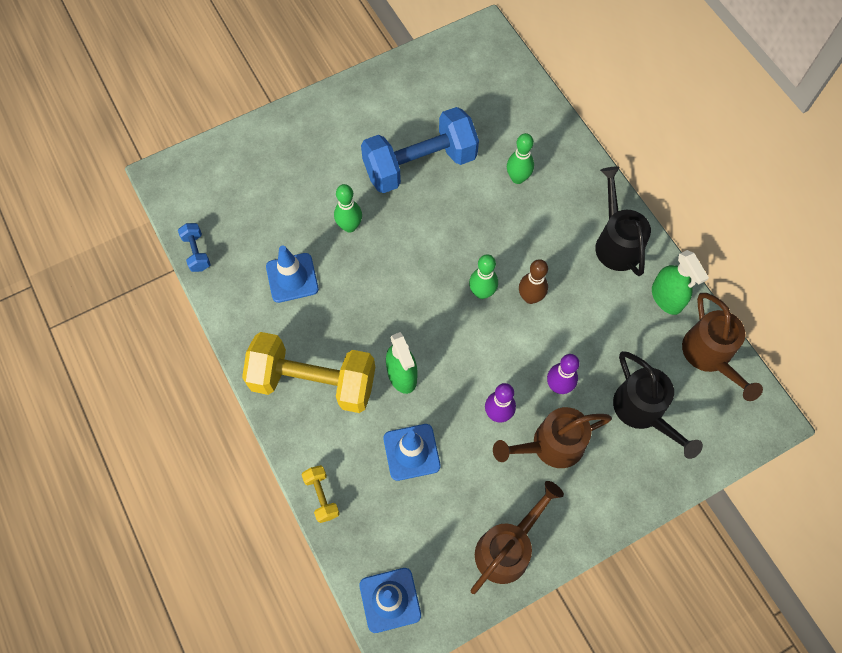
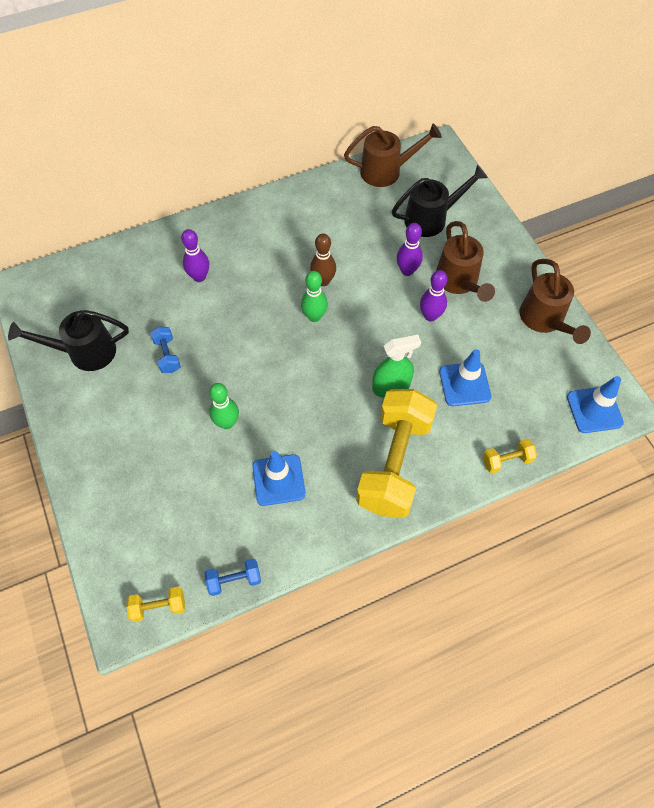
camera: 85 degrees left, 5 degrees down
(175, 198) = (158, 607): none -> yellow dumbbell
(420, 165) = (167, 355): blue dumbbell -> blue dumbbell, size x0.41
(508, 547) = (544, 320): brown watering can -> brown watering can turned 150 degrees counterclockwise
(517, 178) = (199, 277): green bowling pin -> purple bowling pin
(616, 242) = (277, 214): black watering can -> black watering can (84, 352)
(666, 298) = (334, 189): green spray bottle -> none

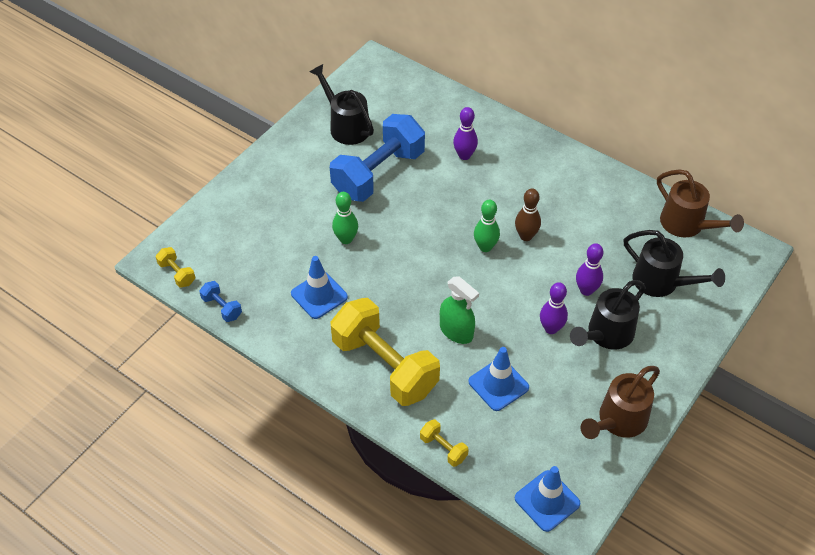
camera: 60 degrees right, 10 degrees down
(167, 355) = (378, 174): blue dumbbell -> blue dumbbell, size x2.43
(394, 463) = (384, 366): yellow dumbbell -> yellow dumbbell turned 60 degrees clockwise
(459, 282) = (605, 335): brown watering can -> black watering can

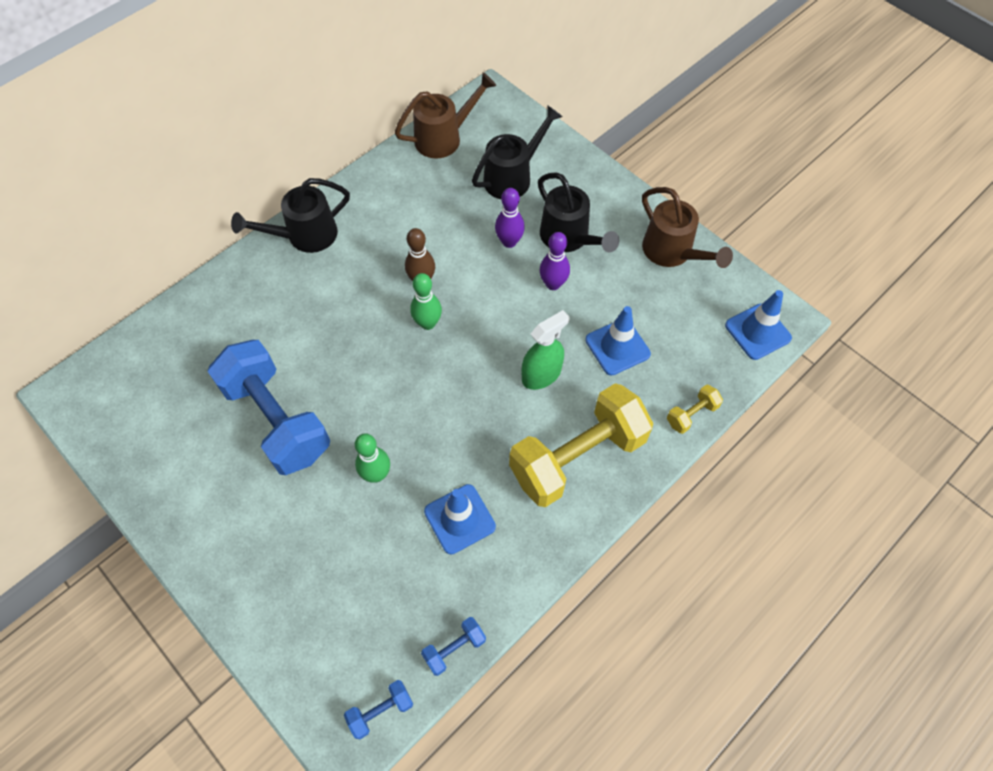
camera: 80 degrees left, 10 degrees up
(177, 273) = (381, 711): yellow dumbbell -> blue dumbbell
(346, 126) = (175, 448): black watering can -> black watering can (304, 236)
(464, 155) = (278, 318): purple bowling pin -> none

